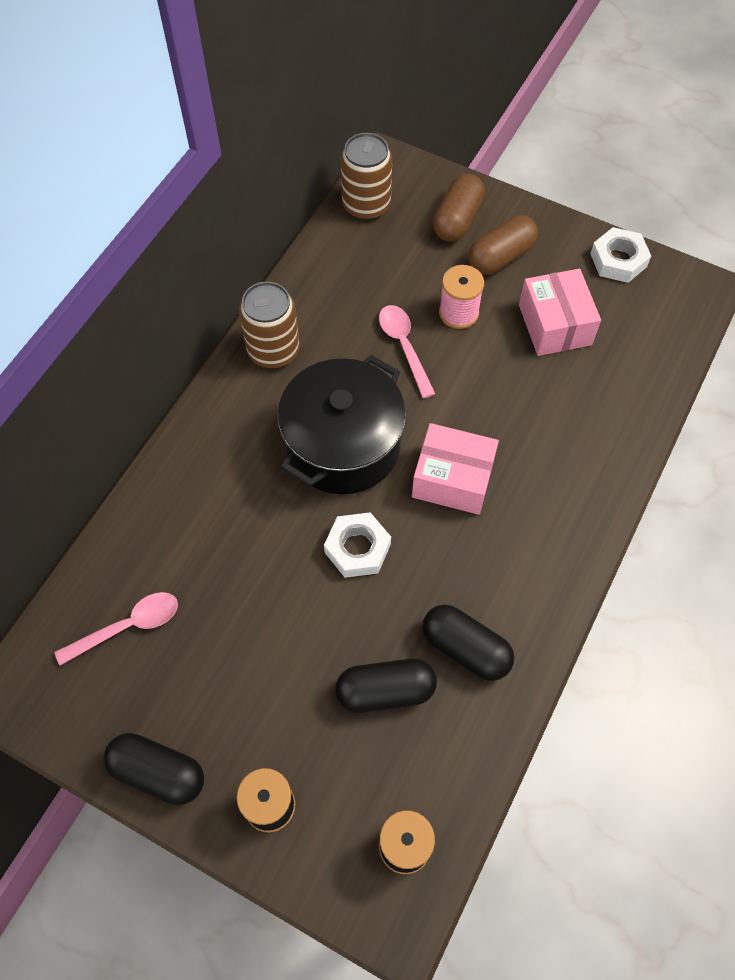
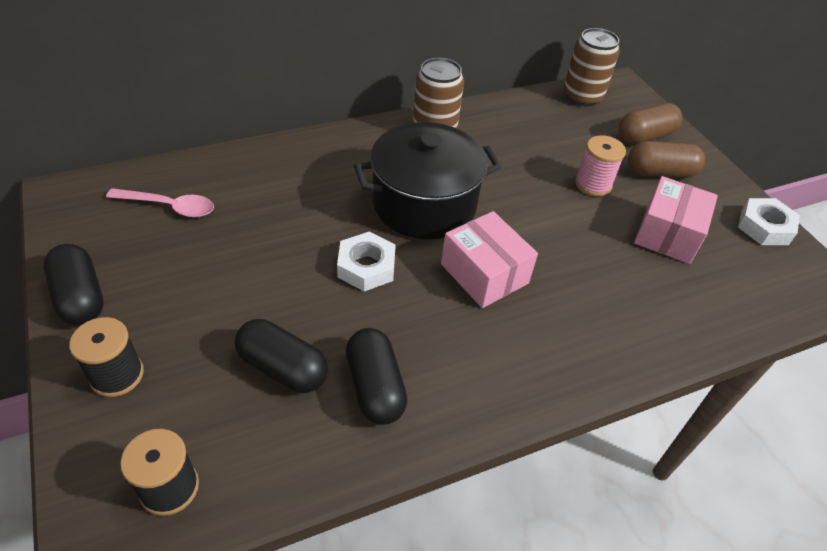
camera: 35 degrees right, 15 degrees down
(404, 346) = (530, 179): pink spoon -> none

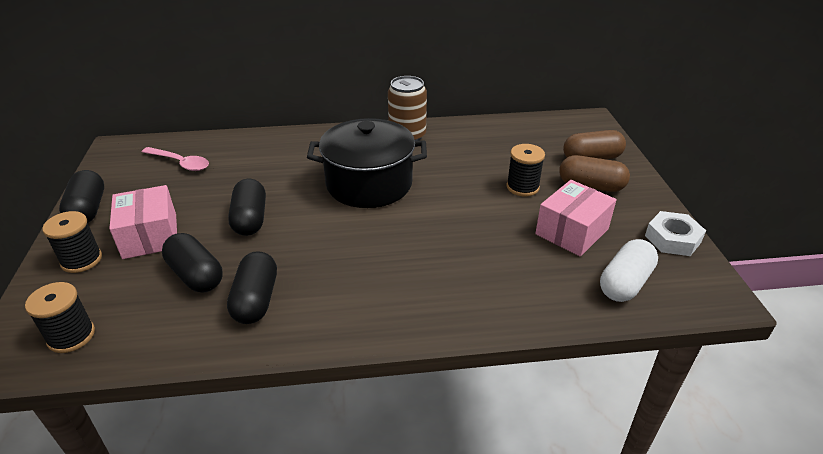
camera: 20 degrees right, 10 degrees down
(307, 276) = (250, 219): none -> black capsule
(366, 267) = (298, 219): white nut -> none
(484, 273) = (390, 237): pink box -> pink box (150, 236)
(582, 96) = (549, 124): brown can -> none
(593, 184) = (522, 187): pink spool -> black spool
(744, 288) = (625, 283): none -> white capsule

